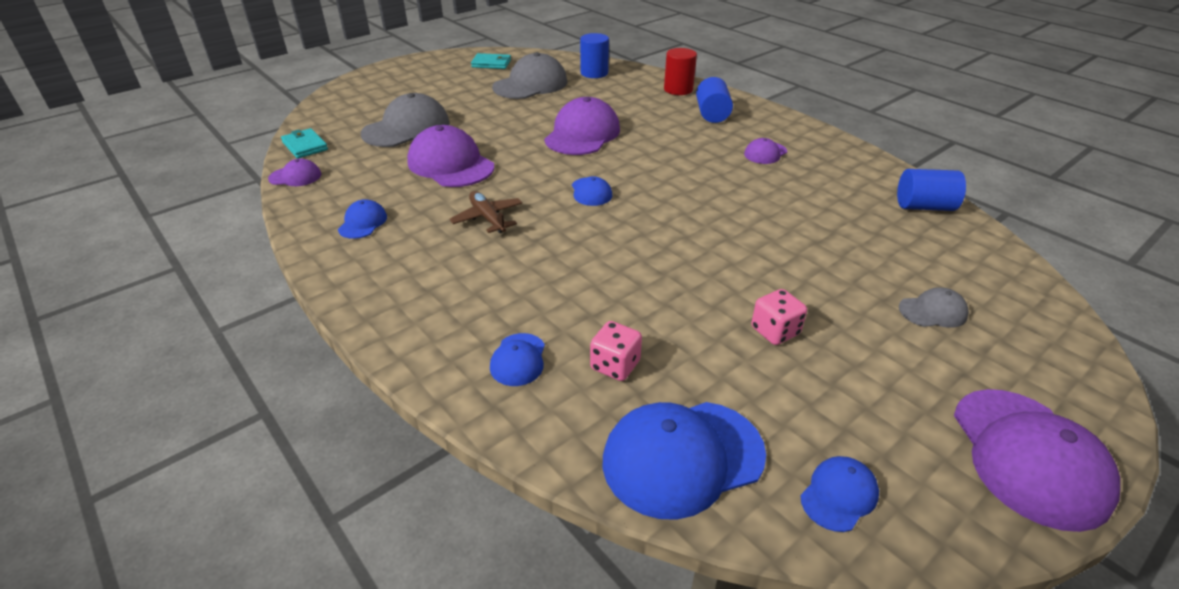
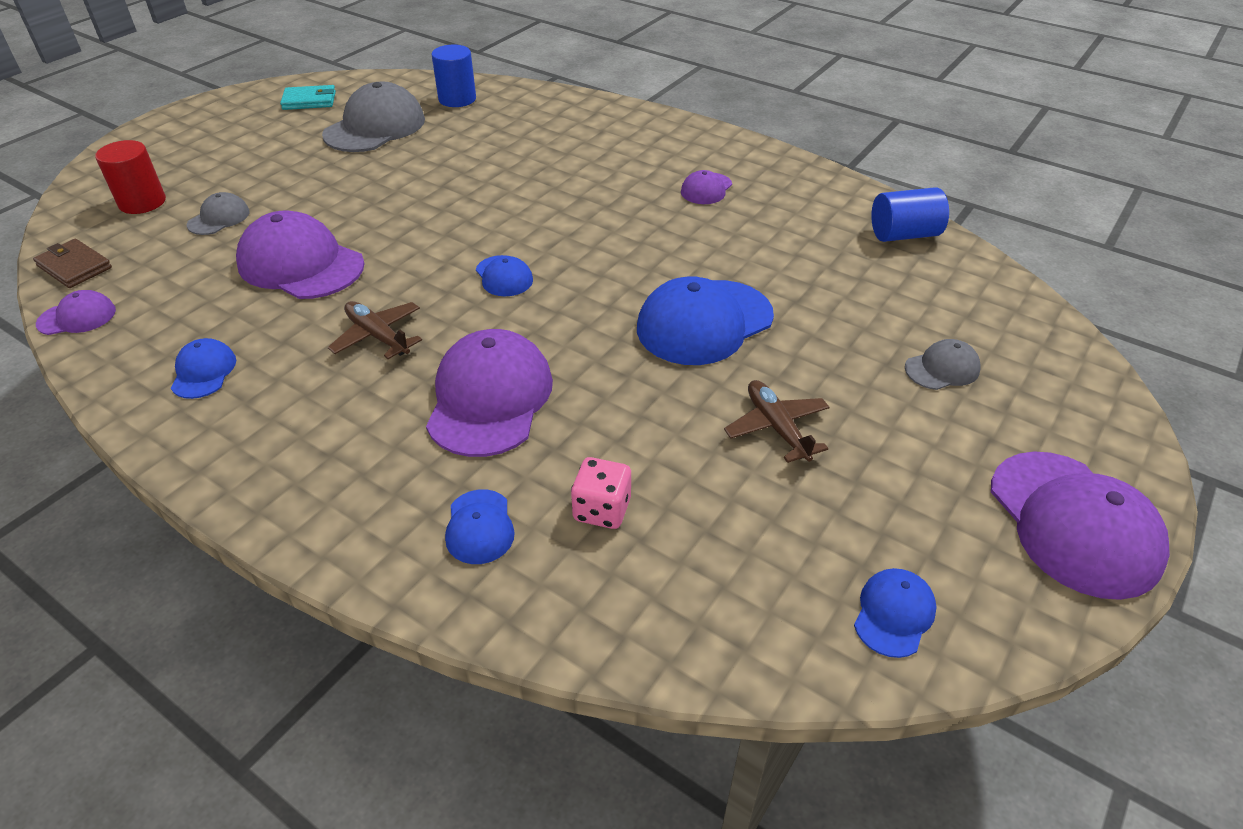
camera: 15 degrees left, 5 degrees up
(305, 146) = (74, 267): turquoise wallet -> brown wallet
(406, 128) = (219, 218): grey cap -> grey cap, size x0.50
(582, 134) = (468, 193): purple cap -> purple cap (490, 398)
(678, 89) = (574, 111): red cylinder -> red cylinder (142, 202)
(682, 457) = (713, 609): blue cap -> blue cap (704, 322)
(712, 114) = (627, 142): blue cylinder -> none
(775, 331) = (776, 427): pink dice -> brown plane

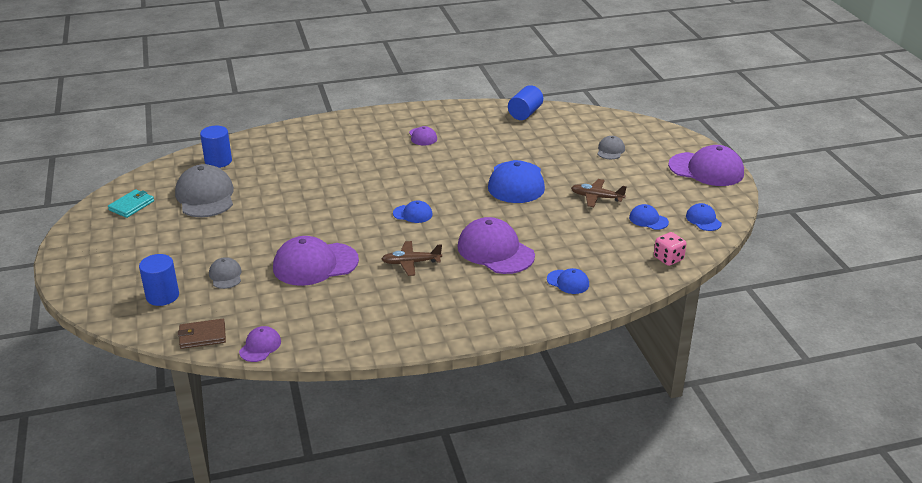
camera: 50 degrees left, 10 degrees down
(142, 202) = (162, 296): red cylinder -> blue cylinder
(203, 372) = (370, 319): blue cap -> blue cap (648, 220)
(602, 509) = (592, 252): pink dice -> pink dice (668, 258)

